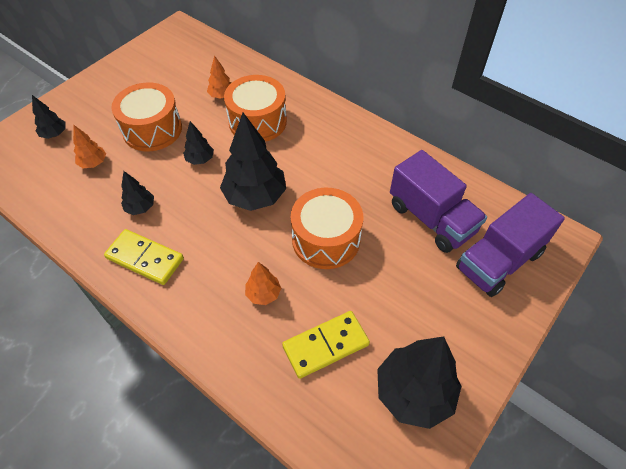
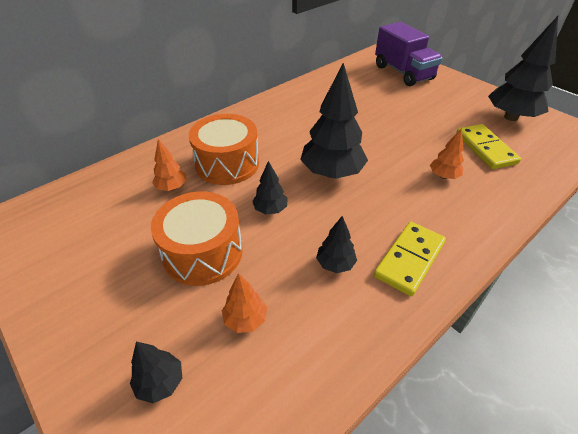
camera: 80 degrees left, 10 degrees down
(326, 239) = (384, 138): orange drum -> none
(431, 218) = (366, 90): purple truck -> none

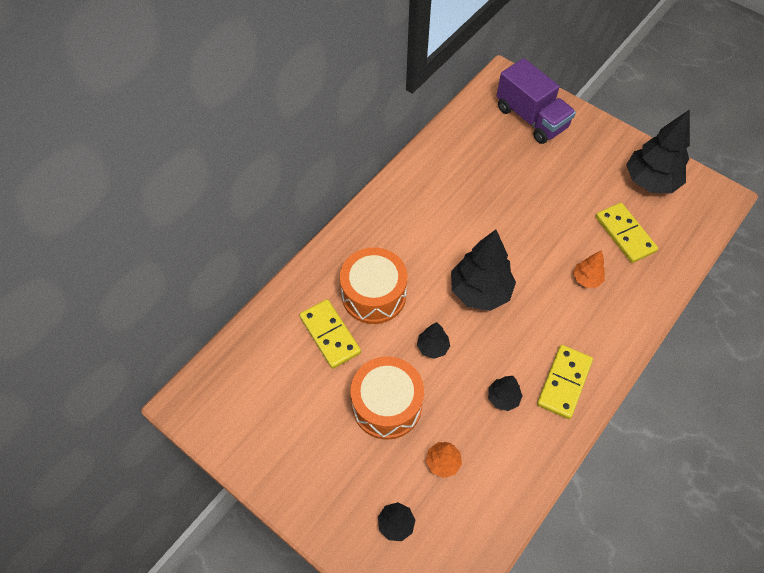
camera: 10 degrees left, 15 degrees up
(172, 187) = (330, 335): orange tree -> yellow domino

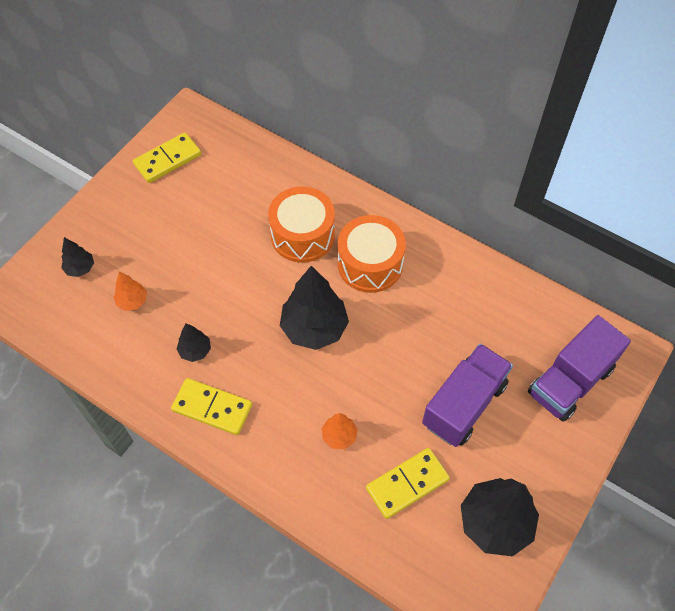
camera: 85 degrees right, 0 degrees up
(330, 335) = (257, 204): yellow domino -> yellow domino (168, 160)
(387, 405) = (188, 254): orange drum -> orange drum (370, 264)
(432, 347) = (248, 288): black tree -> none
(553, 188) = (464, 404): none -> purple truck

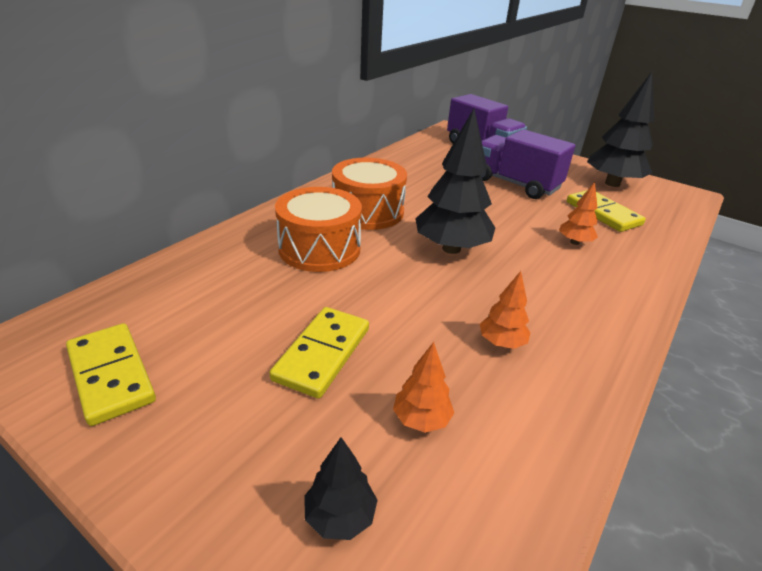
camera: 90 degrees left, 25 degrees down
(195, 351) = (501, 343): black tree -> orange tree
(212, 407) = (581, 328): yellow domino -> yellow domino (322, 353)

